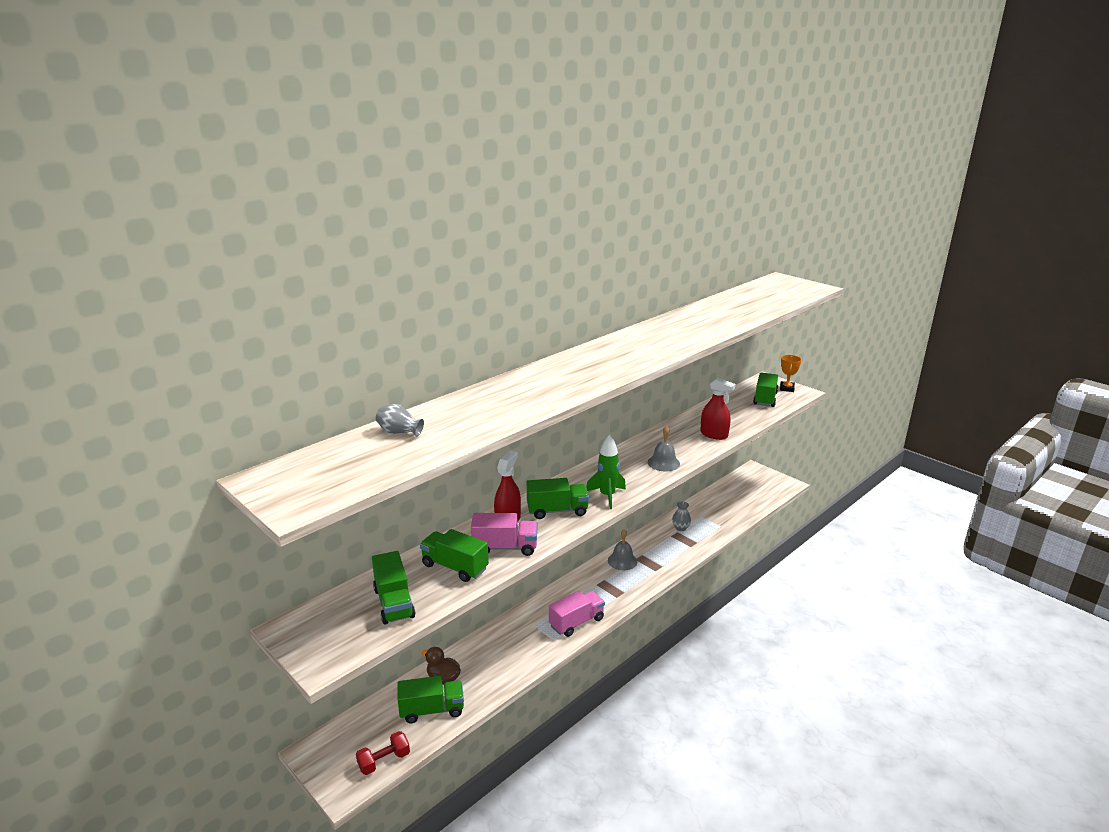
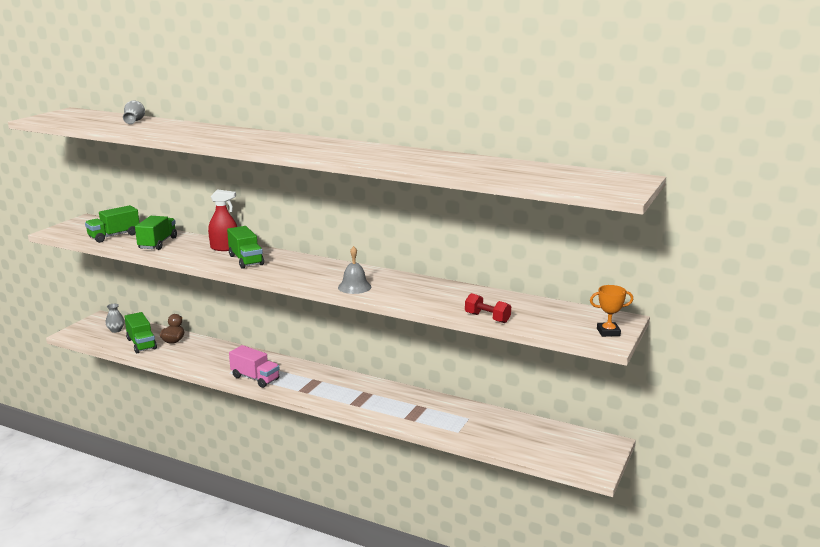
camera: 70 degrees right, 5 degrees down
(384, 761) = (94, 339): red dumbbell -> red dumbbell (487, 318)
(505, 547) = (186, 252): pink truck -> none
(607, 496) = (278, 273): green rocket -> none
(622, 561) = (356, 385): grey bell -> none
(680, 528) = (435, 408): grey vase -> grey vase (116, 330)
(714, 435) = (435, 302): red spray bottle -> none
(765, 399) = (560, 321): green truck -> none

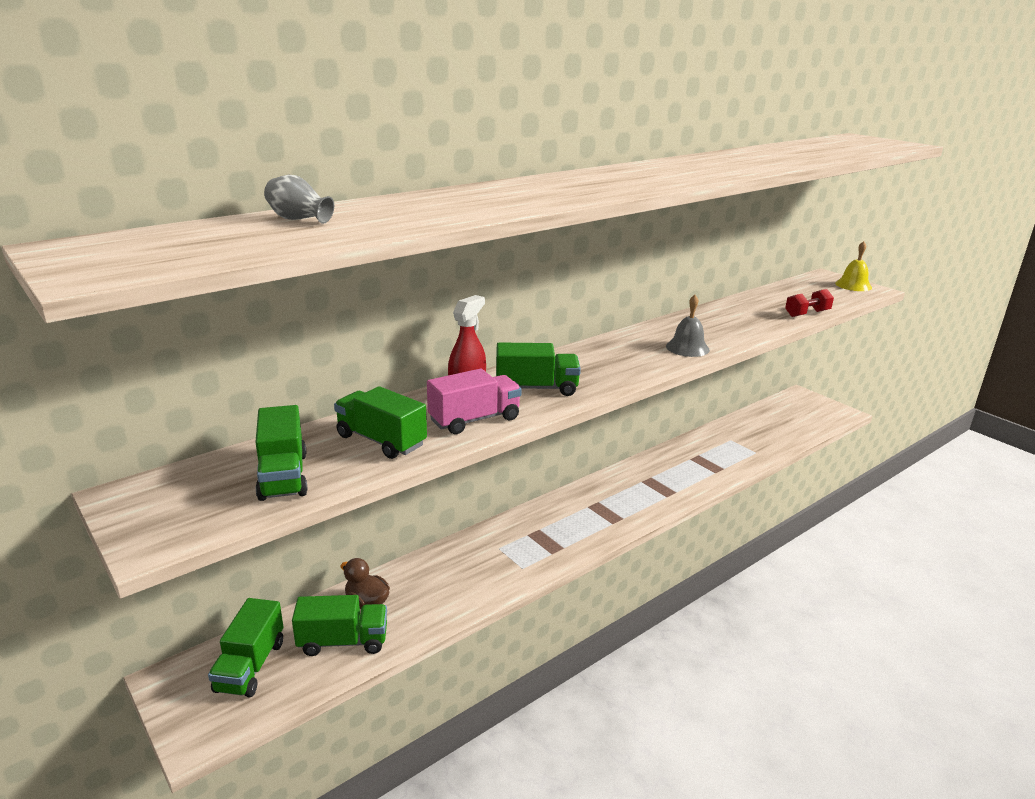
camera: 65 degrees left, 5 degrees up
(116, 330) = (250, 666): grey vase -> green truck
(255, 378) = (556, 549): pink truck -> pink truck (474, 420)
(608, 332) = (853, 285): orange trophy -> yellow bell

